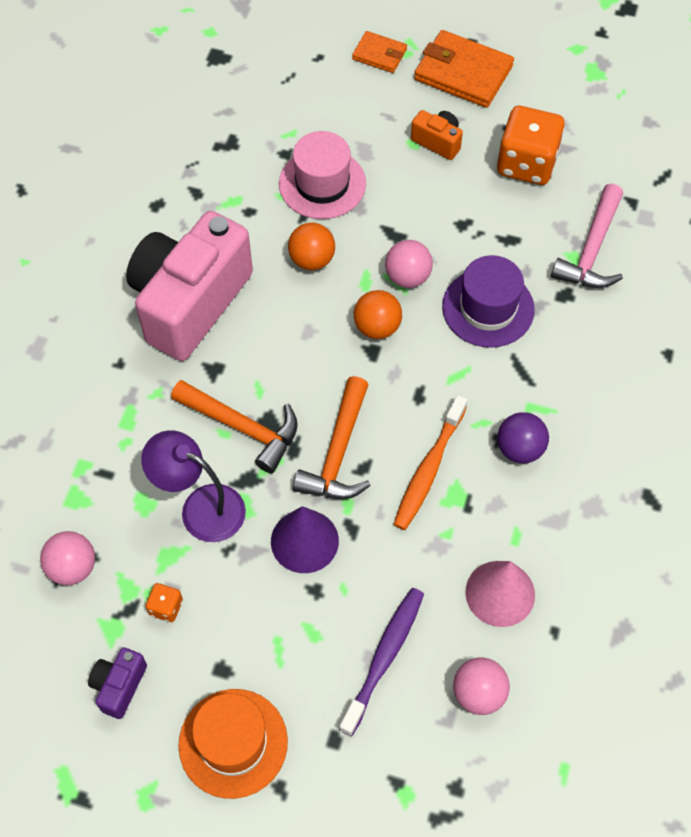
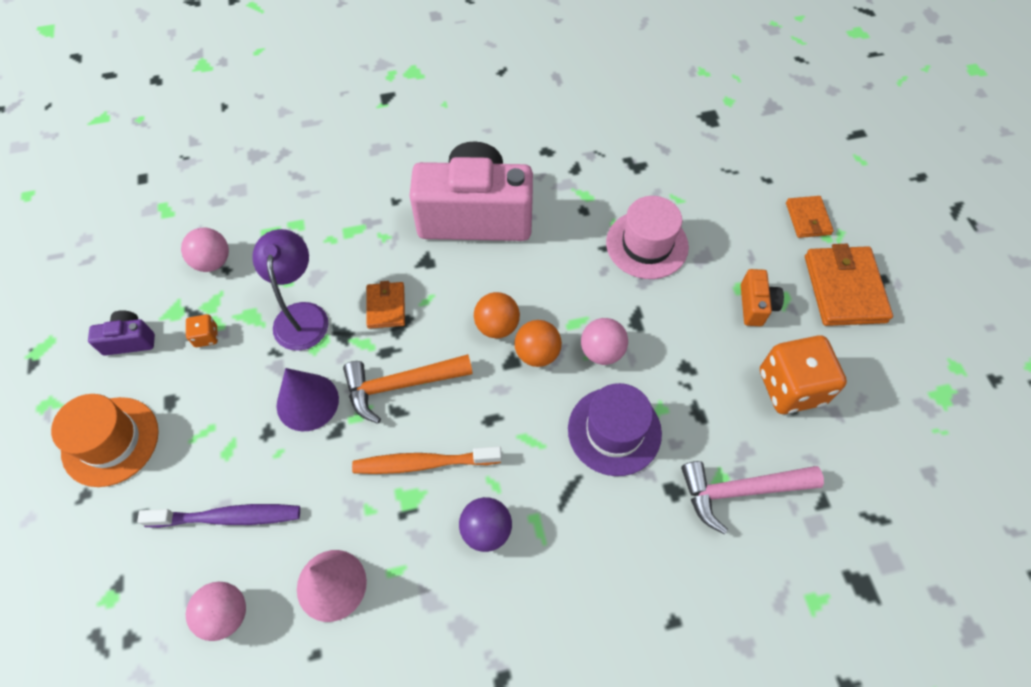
camera: 60 degrees right, 0 degrees up
(242, 427) = (386, 307): orange hammer -> orange wallet
(312, 259) = (569, 274): orange ball -> orange ball (497, 326)

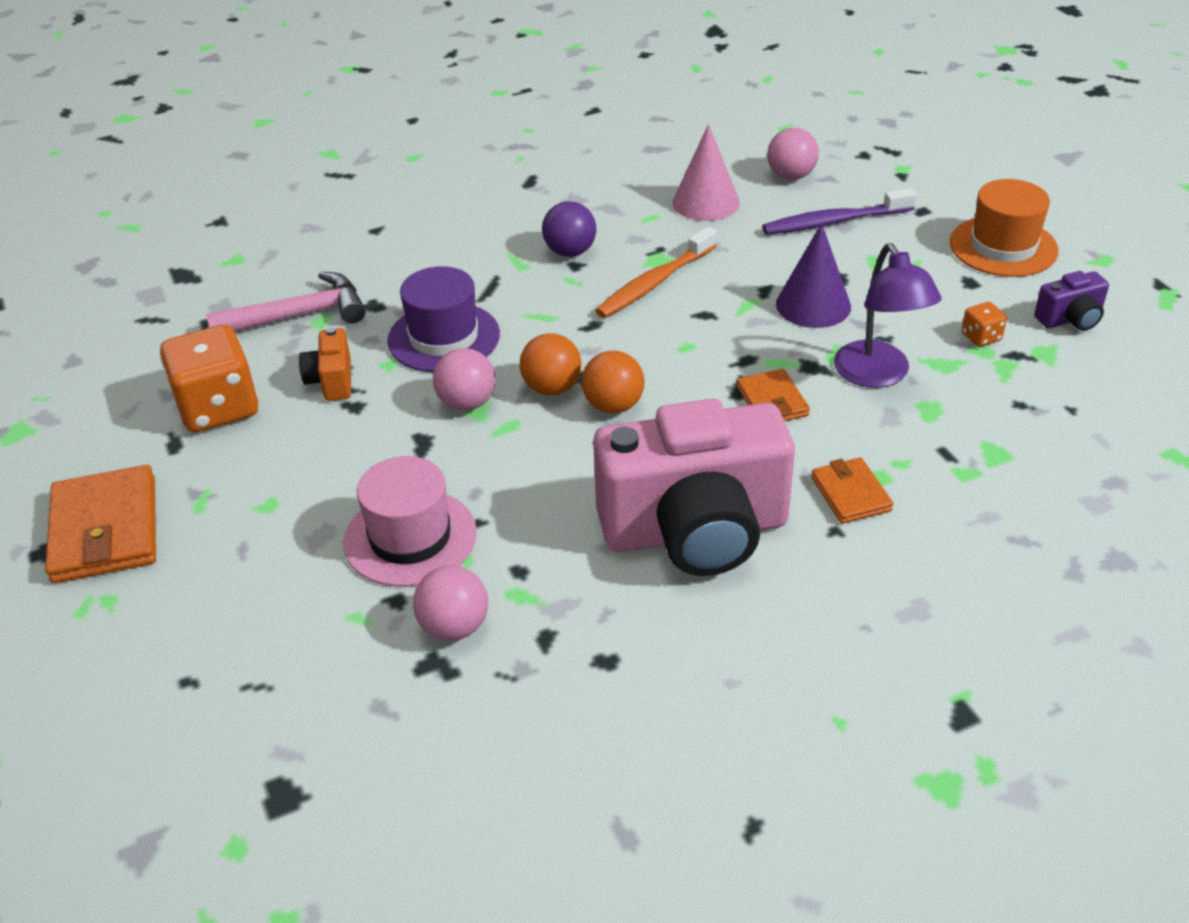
camera: 170 degrees right, 20 degrees down
(213, 262) = (1046, 409): pink ball -> pink ball (454, 627)
(401, 385) = (712, 334): orange hammer -> none
(423, 463) = (654, 283): orange toothbrush -> orange toothbrush turned 150 degrees clockwise
(755, 305) = (248, 486): orange camera -> orange camera (331, 381)
(807, 218) = (131, 624): orange wallet -> orange wallet (850, 494)

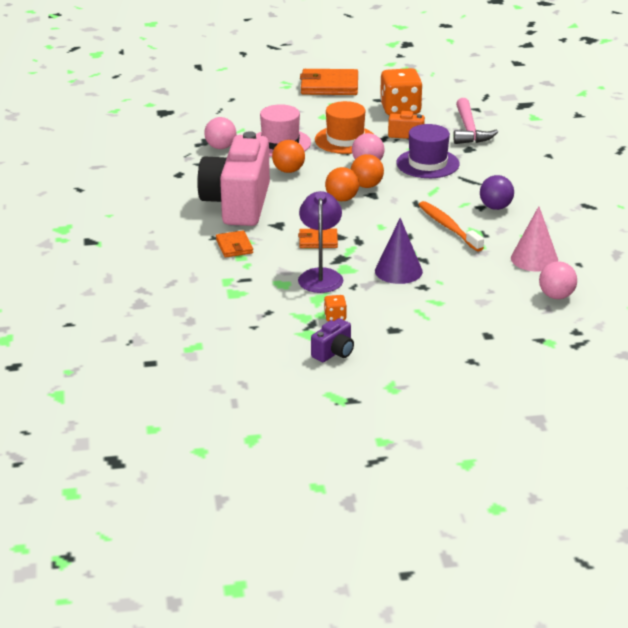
camera: 105 degrees right, 10 degrees down
(529, 496) = (288, 171): none -> orange ball
(834, 221) = (488, 299): purple toothbrush -> none
(850, 494) = (234, 246): orange wallet -> orange wallet turned 75 degrees clockwise
(878, 375) = (320, 275): purple lamp -> purple lamp turned 90 degrees clockwise
(1003, 247) = (427, 353): orange hat -> orange hat (345, 140)
(1070, 319) = (334, 353): purple camera -> purple camera turned 135 degrees counterclockwise

